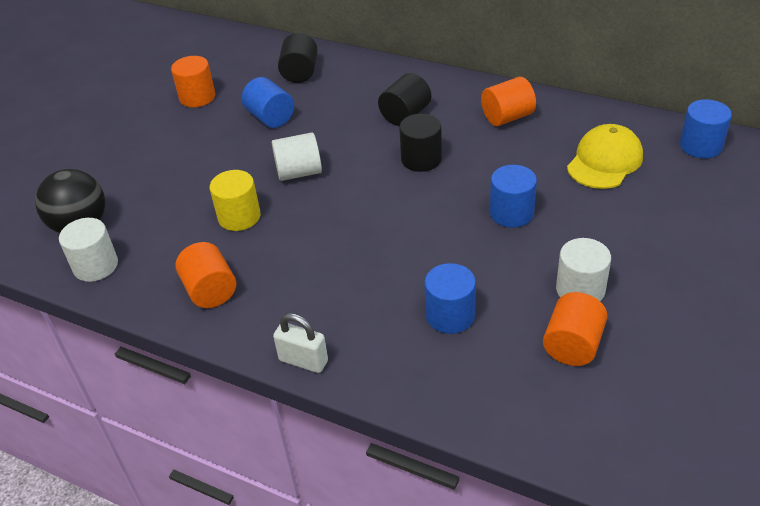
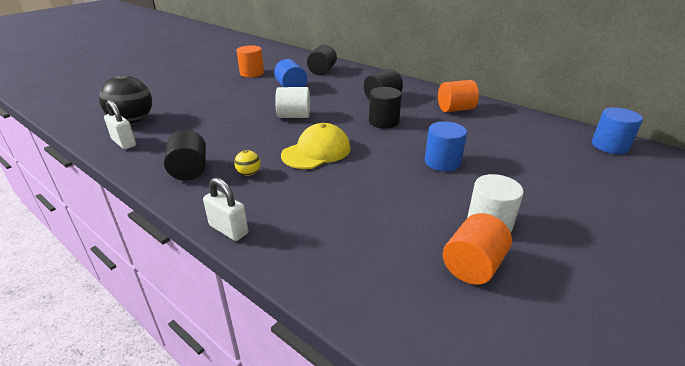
camera: 10 degrees right, 10 degrees down
(95, 266) = (124, 143): white cylinder -> white padlock
(210, 291) = (189, 170): orange cylinder -> black cylinder
(239, 217) = (238, 132): yellow cylinder -> none
(286, 279) = (249, 173): none -> yellow ball
(450, 315) = (367, 221): blue cylinder -> none
(605, 161) = (526, 143): yellow cap -> yellow cap (316, 151)

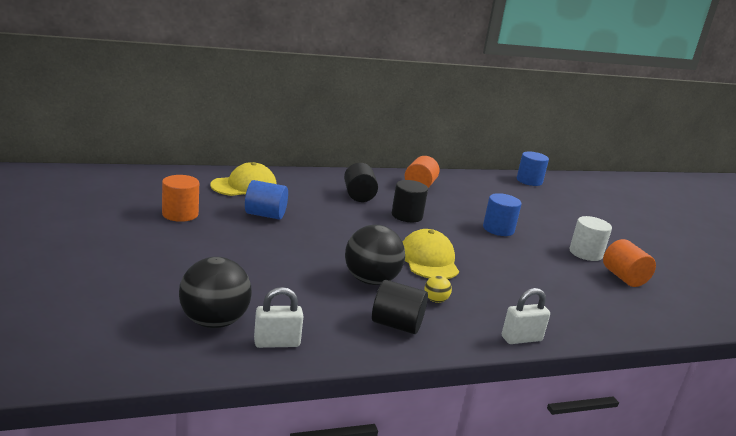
camera: 60 degrees left, 10 degrees down
(246, 142) = (371, 280): none -> black ball
(294, 116) = (341, 240): white cylinder -> none
(322, 71) = (244, 186): black cylinder -> yellow cap

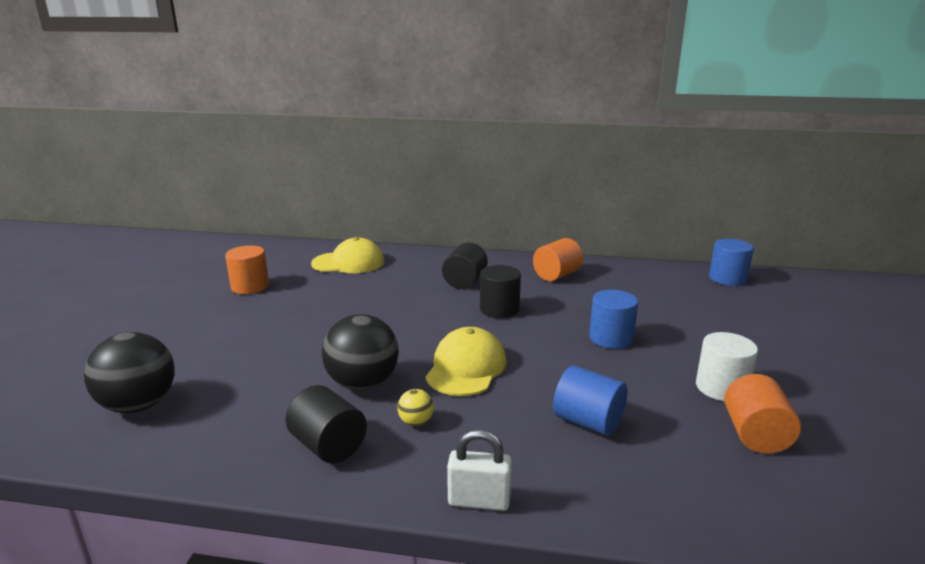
camera: 30 degrees right, 0 degrees up
(265, 215) = (334, 294): blue cylinder -> blue cylinder (588, 422)
(277, 343) = (168, 442): white padlock -> none

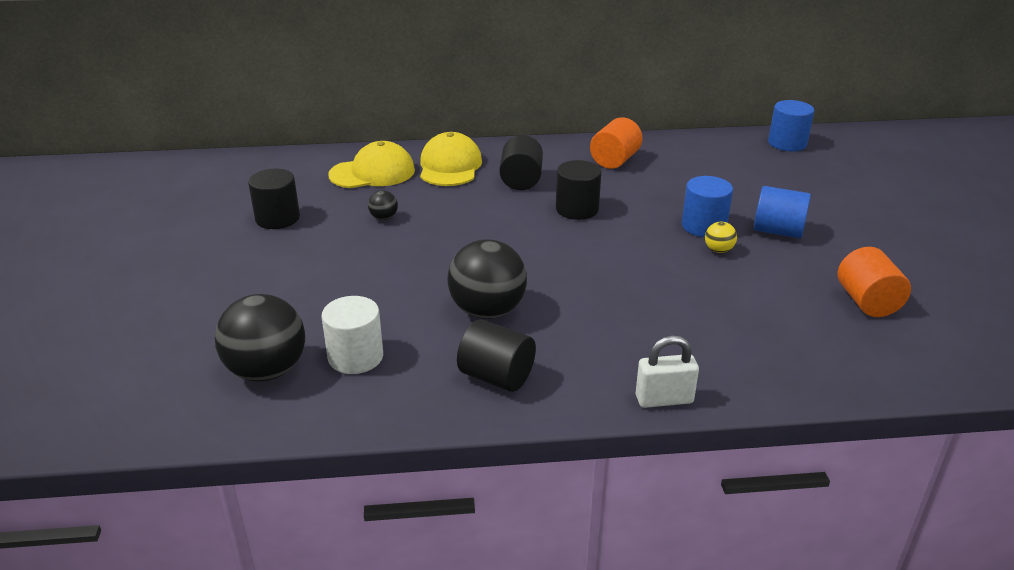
camera: 15 degrees left, 10 degrees up
(250, 286) = (277, 218): orange cylinder -> black cylinder
(332, 296) = (384, 218): none -> black ball
(416, 422) = (565, 340): yellow ball -> yellow ball (718, 250)
(466, 367) = (580, 278): yellow cap -> yellow cap (450, 166)
(588, 422) = (722, 313): blue cylinder -> blue cylinder (778, 231)
(721, 388) = (824, 262): white cylinder -> white cylinder (355, 357)

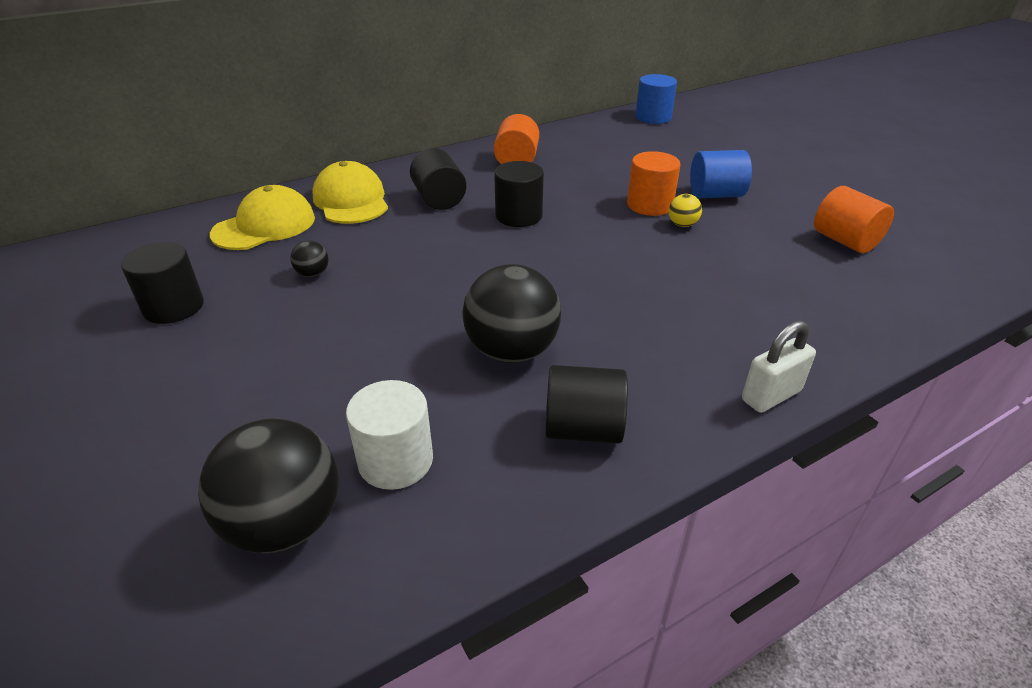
camera: 25 degrees left, 5 degrees up
(704, 226) = (650, 205): blue cylinder -> orange cylinder

